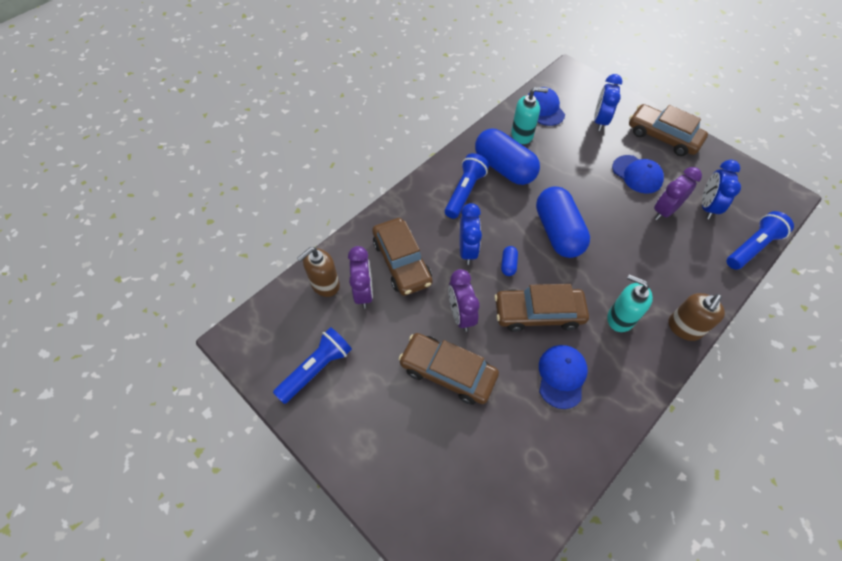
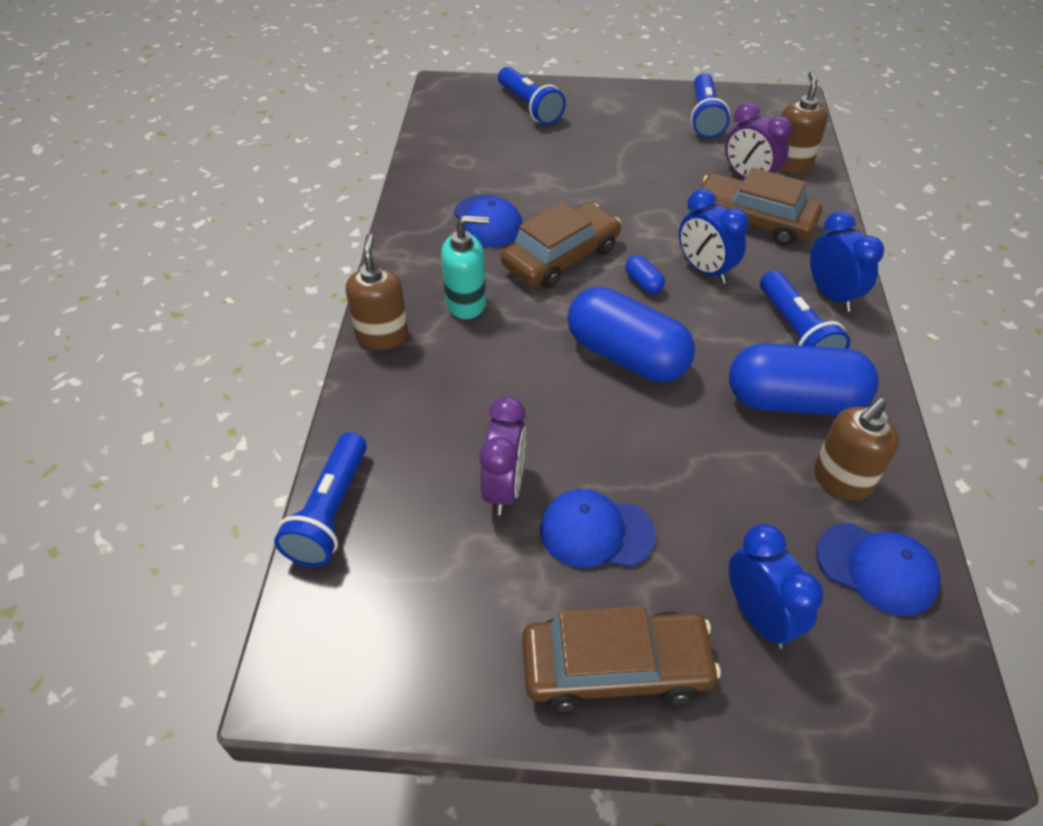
camera: 140 degrees right, 10 degrees down
(427, 492) = (529, 107): none -> blue flashlight
(448, 372) = (596, 170): brown car -> none
(461, 315) = (637, 213): purple clock -> none
(522, 135) = (841, 480): turquoise soap dispenser -> brown soap dispenser
(707, 206) = (439, 545): blue clock -> blue clock (831, 295)

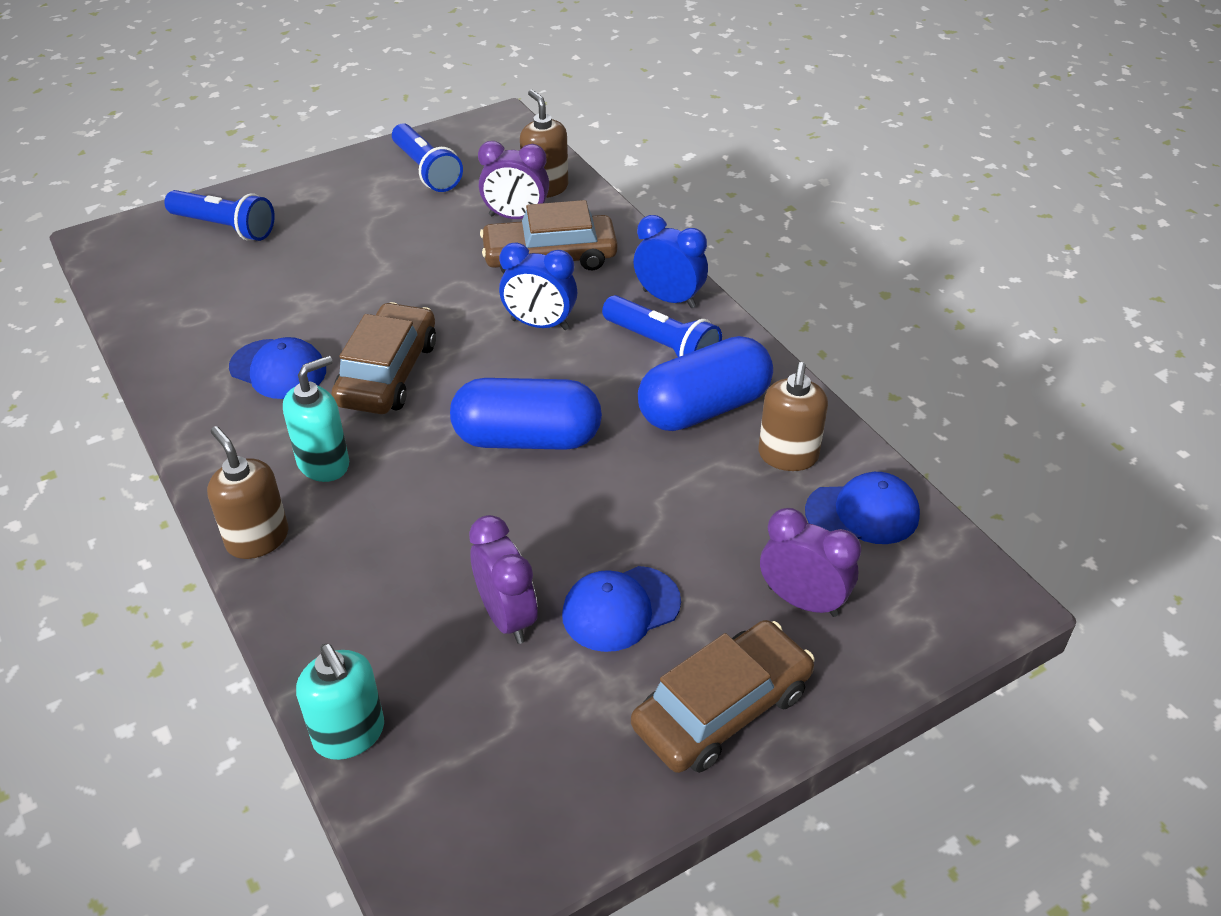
camera: 35 degrees left, 5 degrees down
(330, 512) = (349, 734): blue flashlight -> turquoise soap dispenser
(643, 283) = (490, 362): blue capsule -> none
(758, 616) = (802, 601): blue clock -> purple clock

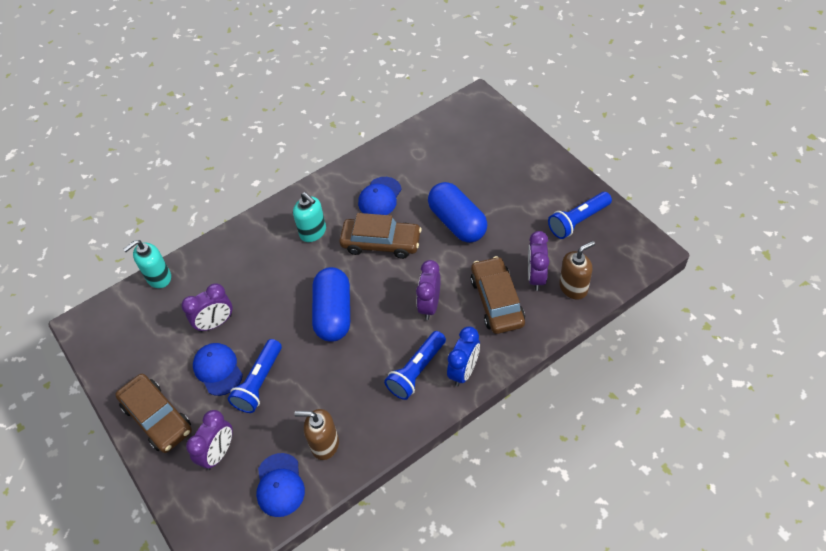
camera: 90 degrees right, 10 degrees up
(225, 227) = (497, 143): blue flashlight -> blue flashlight (259, 382)
(257, 539) = (265, 220): brown soap dispenser -> none
(539, 324) = (429, 305): blue clock -> purple clock
(704, 408) = (363, 397): blue capsule -> blue capsule (457, 223)

